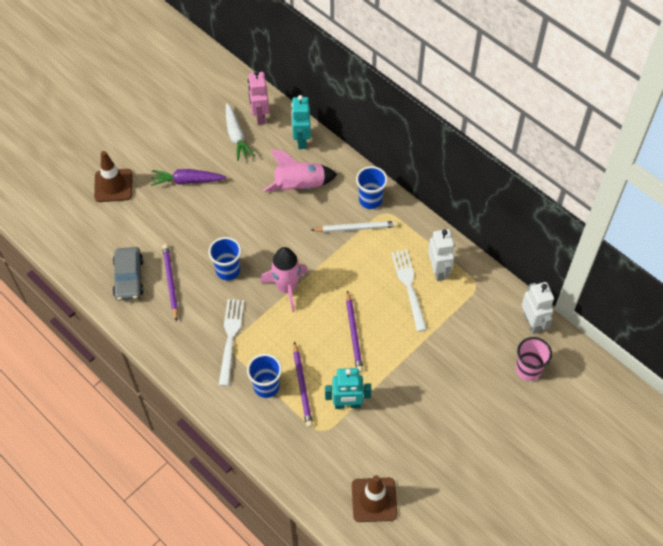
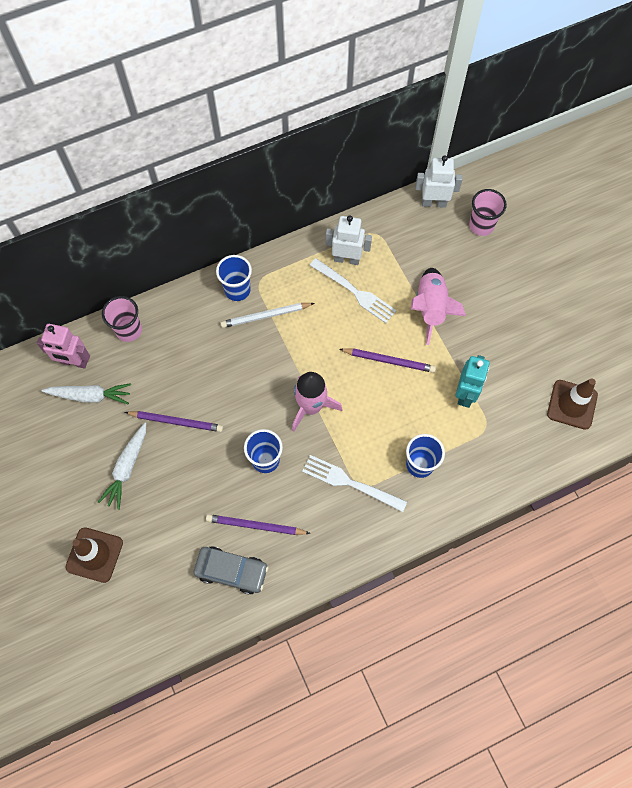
camera: 70 degrees left, 10 degrees up
(187, 181) = (127, 468): purple carrot -> white carrot
(300, 186) = (189, 352): pink rocket -> pink rocket (431, 308)
(301, 140) = (129, 330): turquoise robot -> pink cup
(302, 386) = (431, 429): purple pencil -> purple pencil (176, 422)
(355, 228) = (266, 316): white pencil -> white pencil turned 120 degrees counterclockwise
(409, 287) = (355, 292): white fork -> white fork turned 150 degrees counterclockwise

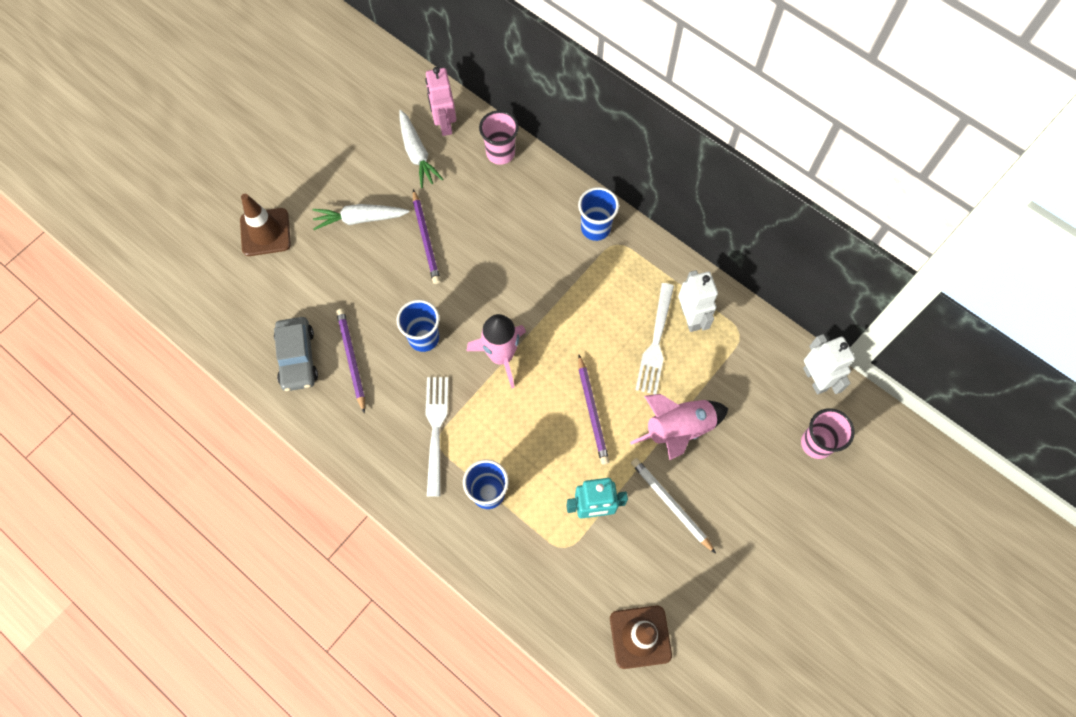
camera: 65 degrees right, 0 degrees up
(266, 316) = (580, 268): white pencil -> white pencil (671, 504)

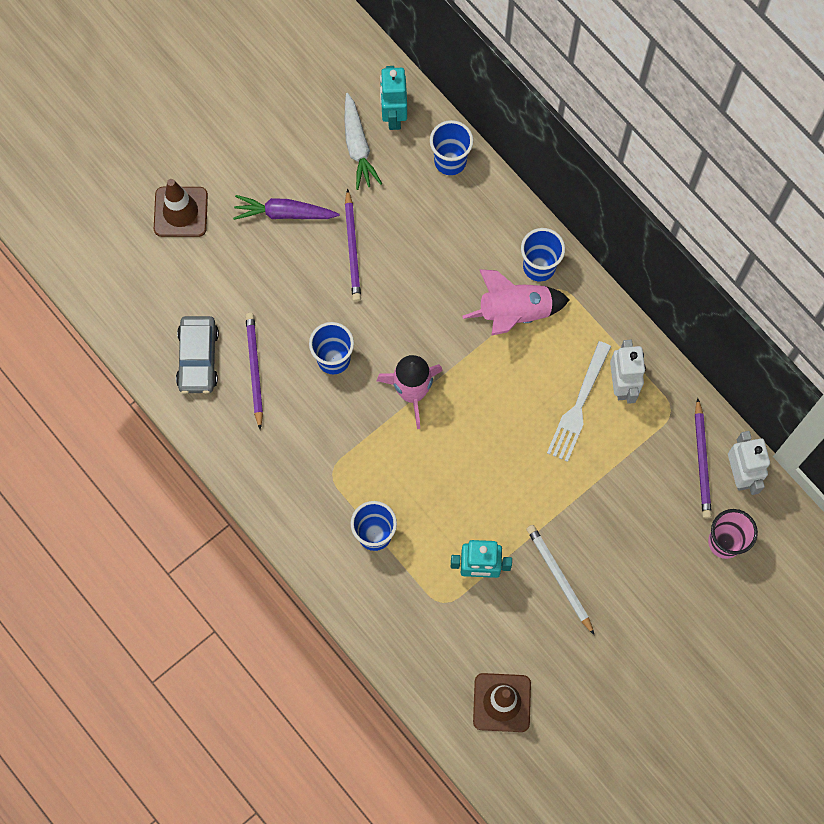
camera: 10 degrees right, 5 degrees up
(360, 219) = (284, 213): white carrot -> purple carrot
(435, 430) = (331, 460): white fork -> none
(444, 124) = (393, 115): pink robot -> turquoise robot
(500, 153) = (450, 161): pink cup -> blue cup
(592, 411) = (497, 468): purple pencil -> purple pencil (702, 461)
(679, 430) = (583, 503): pink rocket -> pink rocket (515, 312)

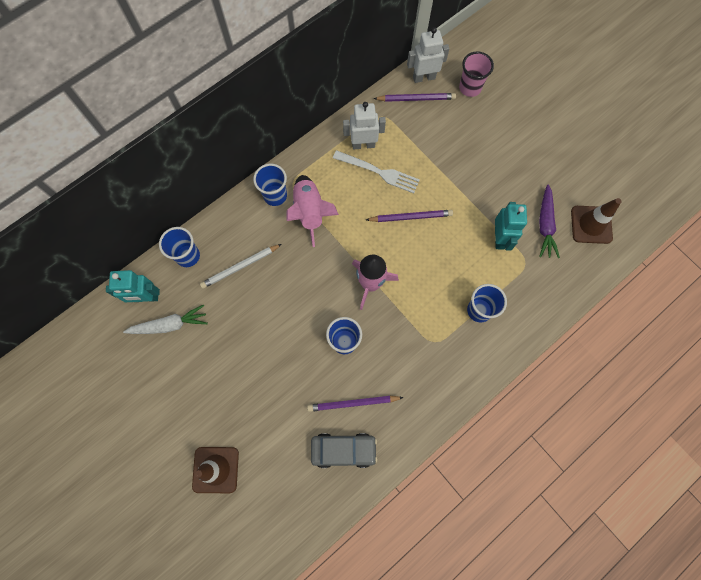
camera: 90 degrees left, 0 degrees up
(284, 213) = (222, 382): purple carrot -> purple carrot (545, 225)
(352, 248) = (254, 328): purple pencil -> purple pencil (410, 217)
(559, 578) = (502, 187): white pencil -> white pencil (240, 267)

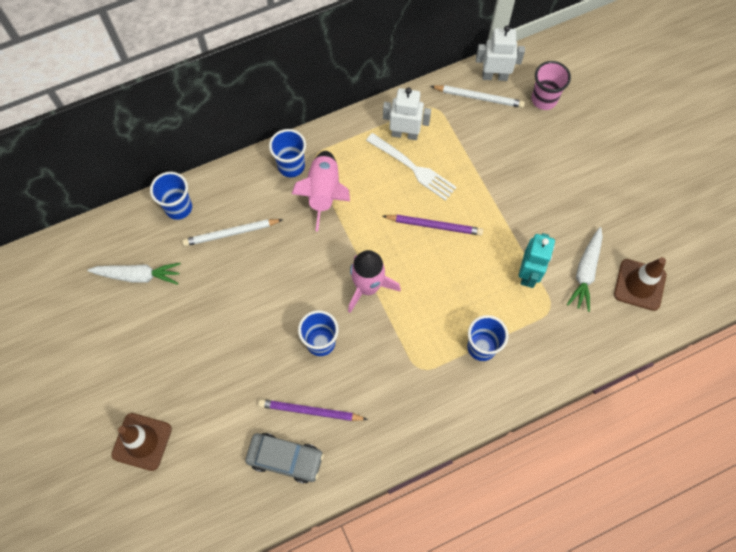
camera: 15 degrees right, 5 degrees down
(146, 297) = (121, 240): turquoise robot -> none
(416, 99) = (478, 97): purple pencil -> white pencil
(545, 225) = (585, 272): purple carrot -> white carrot

